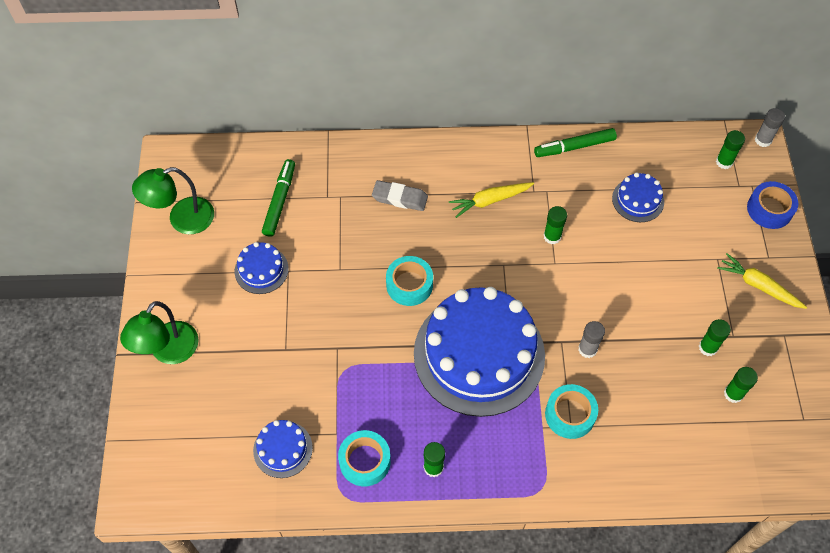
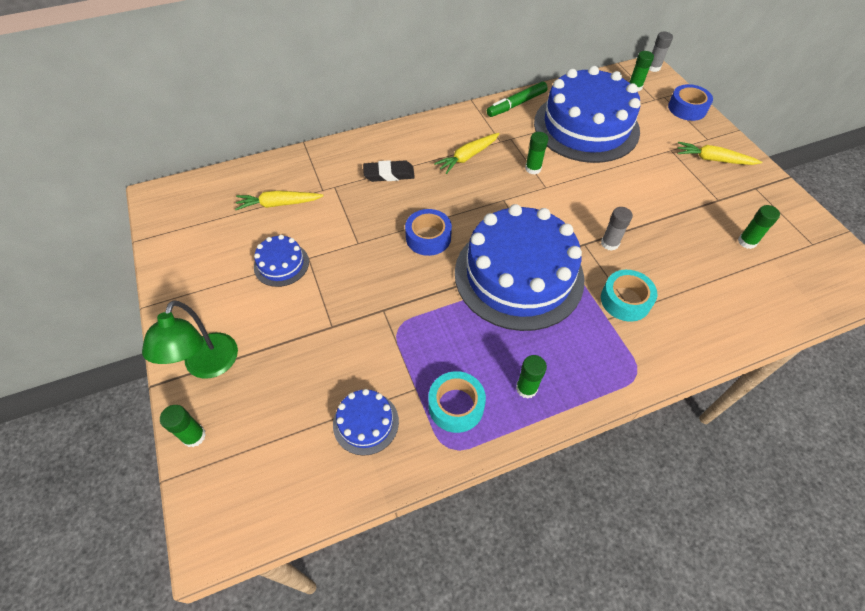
camera: 20 degrees left, 5 degrees down
(182, 219) = (186, 243): green lamp -> none
(280, 201) = (279, 204): green marker -> yellow carrot
(400, 198) = (389, 174): grey eraser -> black eraser
(409, 285) = (428, 237): turquoise tape -> blue tape
(638, 200) = (586, 126): blue cake -> blue cake, size x2.33
(708, 347) = (704, 213): green glue stick -> green glue stick (194, 436)

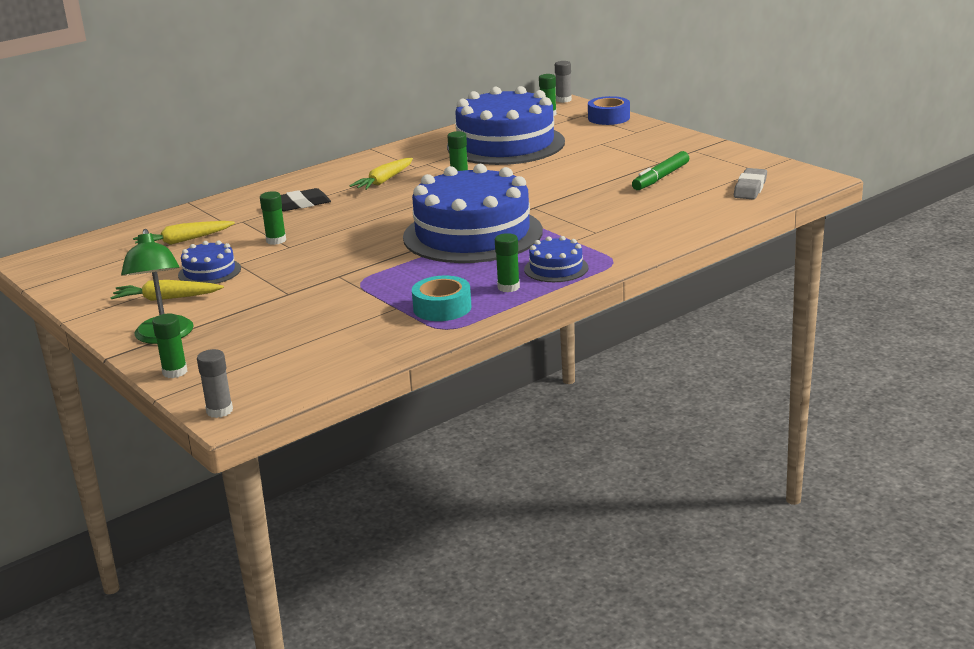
camera: 15 degrees left, 30 degrees down
(366, 422) = (354, 332): blue cake -> blue cake (556, 268)
(428, 237) = (365, 231): blue tape -> none
(516, 104) = (423, 143): green marker -> green marker (660, 178)
(609, 243) = (559, 202): grey glue stick -> grey glue stick (219, 411)
(625, 300) = (587, 228): turquoise tape -> none
(713, 159) = (646, 142): yellow carrot -> yellow carrot (166, 298)
(747, 242) = (695, 179): green glue stick -> green glue stick (276, 240)
(799, 276) = (750, 188): none -> grey eraser

